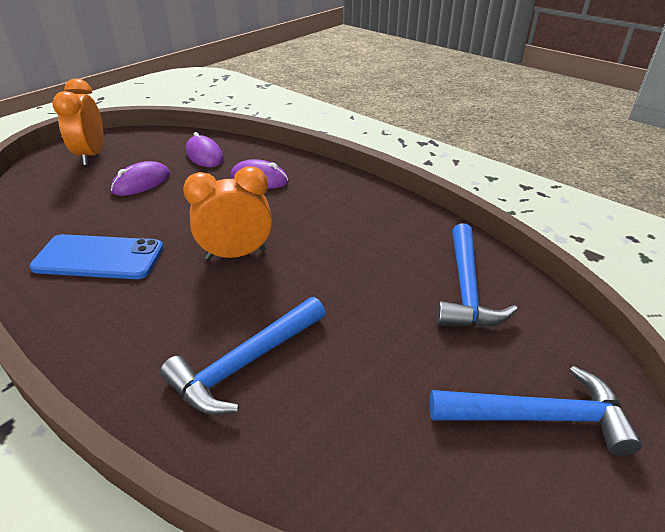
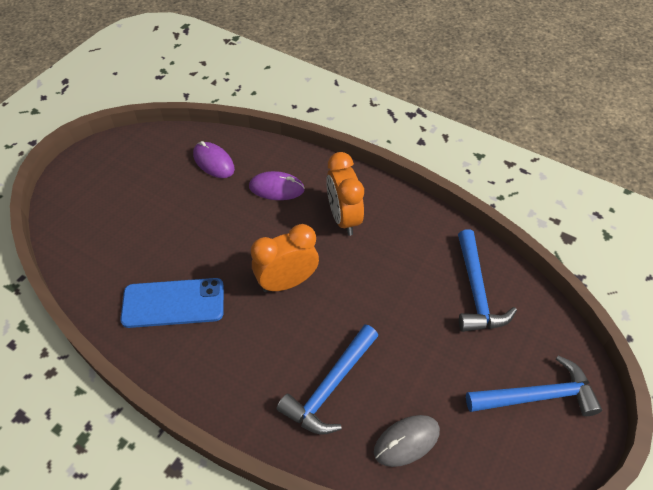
camera: 10 degrees left, 15 degrees up
(92, 155) = (104, 176): orange clock -> orange clock (344, 218)
(141, 183) = (169, 208): purple mouse -> none
(329, 446) = (406, 441): none -> grey mouse

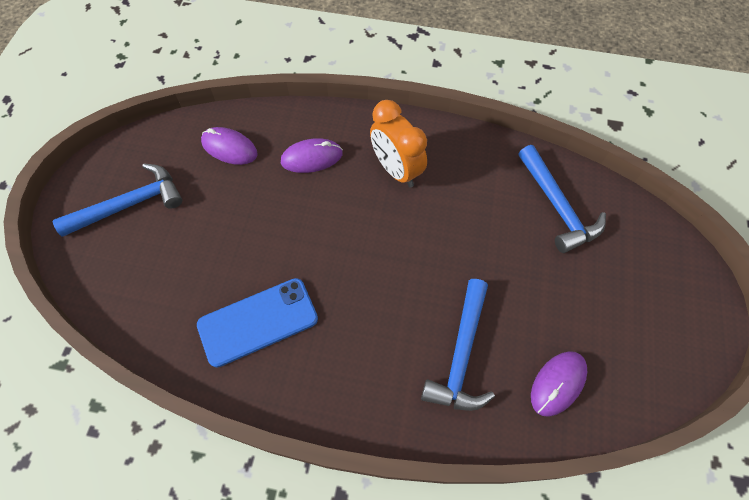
camera: 20 degrees left, 10 degrees up
(287, 282) = (369, 258): orange clock -> none
(406, 441) = (558, 383): grey mouse -> purple mouse
(537, 396) = (656, 293): blue hammer -> blue hammer (130, 204)

